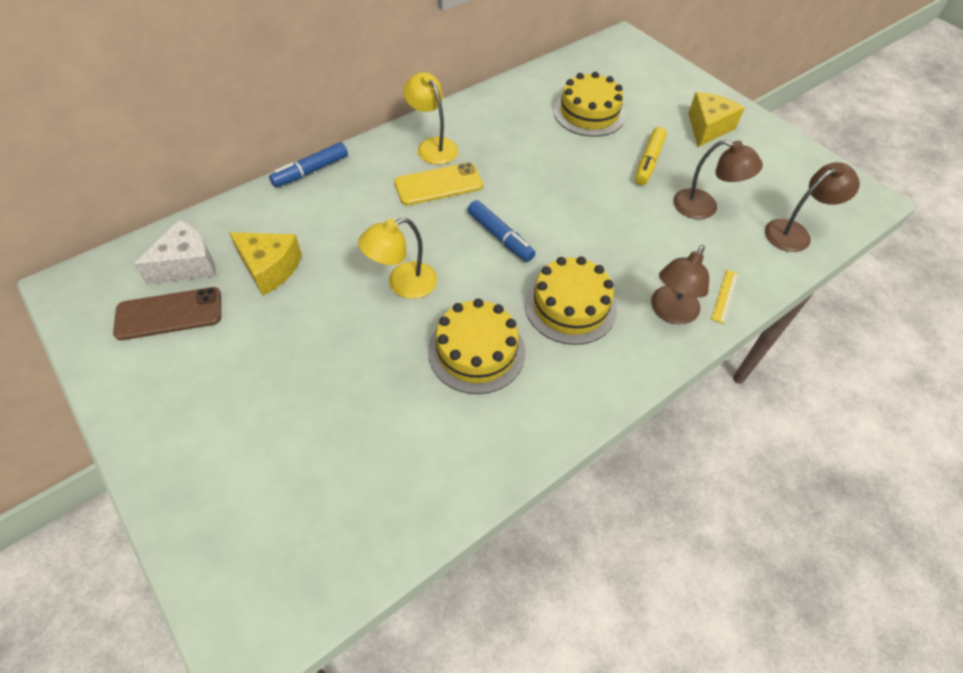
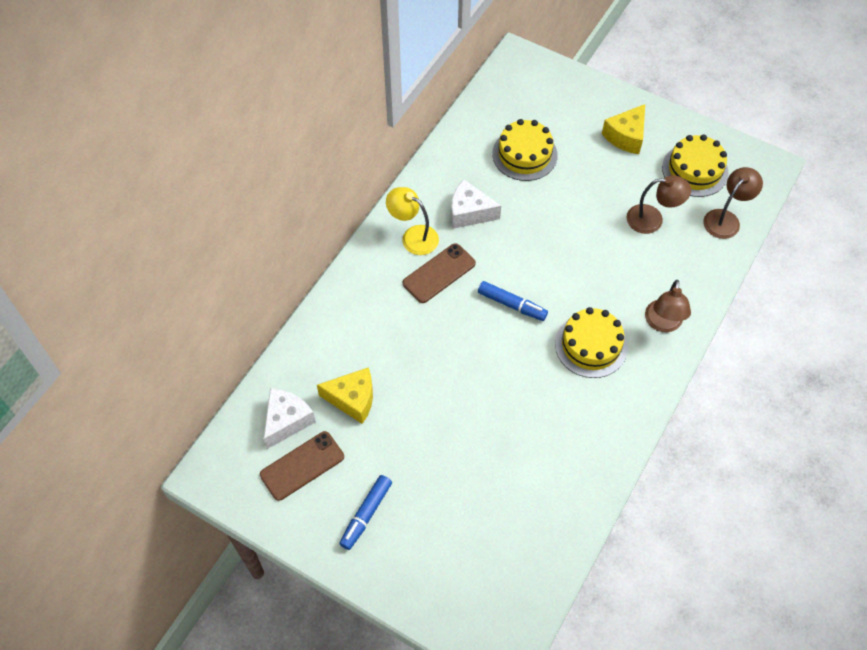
camera: 20 degrees left, 5 degrees up
(311, 171) = (328, 299): blue marker -> blue marker (366, 514)
(403, 284) = (461, 374): yellow lamp -> none
(438, 184) = (439, 273): yellow phone -> brown phone
(476, 351) = (542, 407): yellow cake -> yellow cake (695, 170)
(503, 143) = (469, 213): none -> white cheese
(648, 162) = (593, 189): yellow marker -> none
(707, 128) = (626, 136): yellow cheese -> yellow cheese turned 150 degrees counterclockwise
(725, 296) = (695, 295): yellow ruler -> none

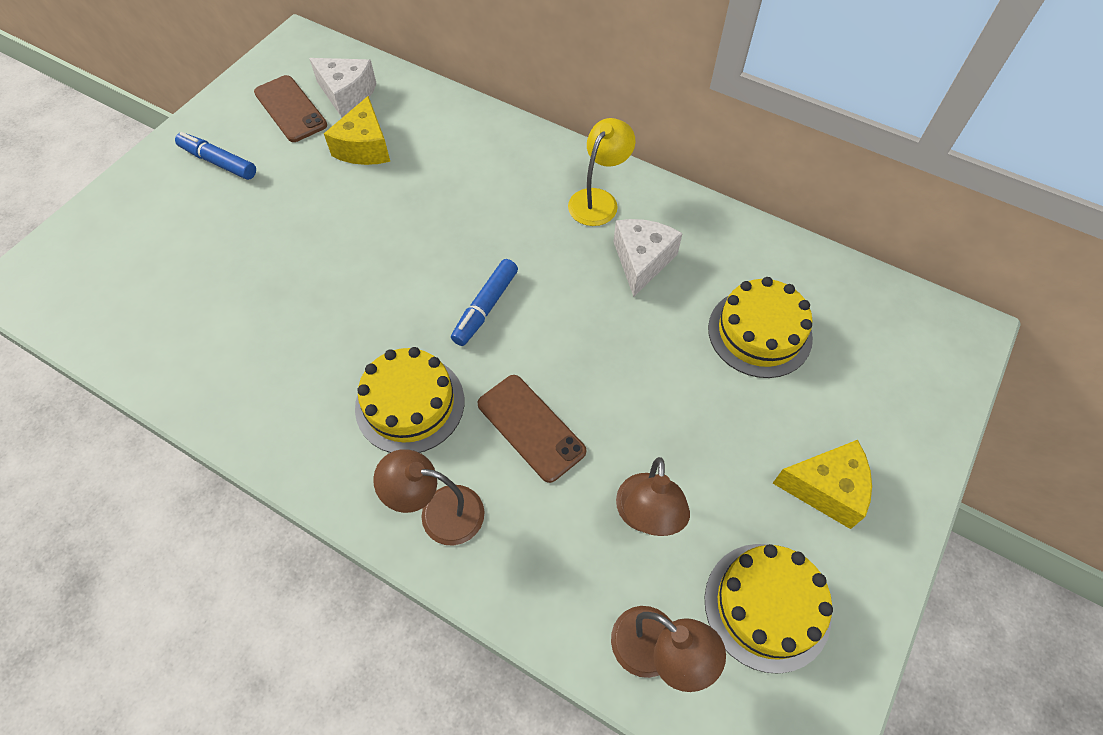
camera: 90 degrees right, 0 degrees up
(439, 273) = (539, 227): brown phone -> brown phone (530, 427)
(626, 136) = (826, 488): yellow cheese -> yellow cheese turned 150 degrees clockwise

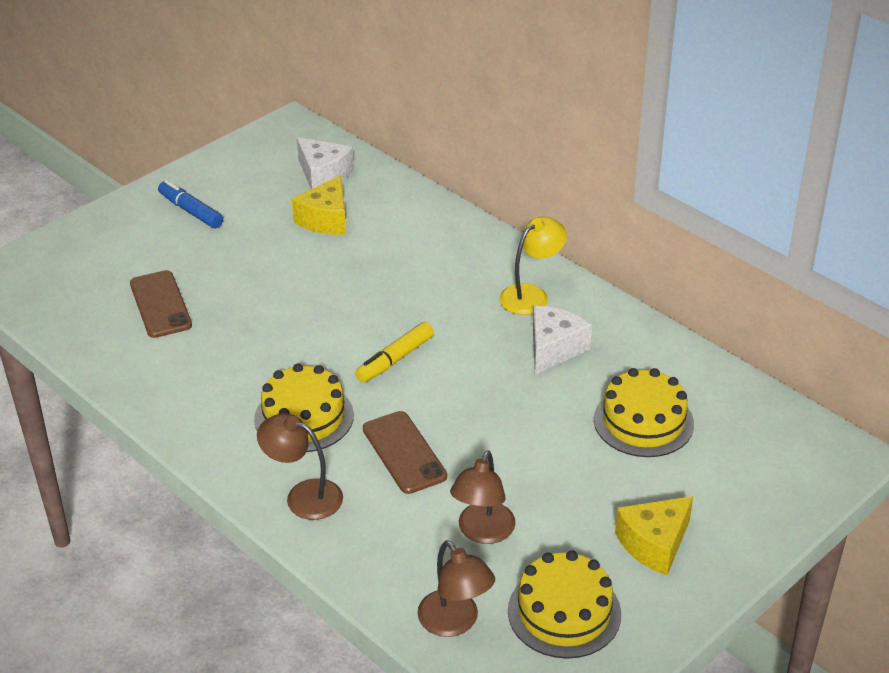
camera: 15 degrees right, 20 degrees down
(290, 109) = (267, 179): brown phone -> brown phone (160, 304)
(485, 307) = (395, 359): blue marker -> yellow marker
(826, 488) = (654, 544): yellow cheese -> yellow cheese turned 120 degrees clockwise

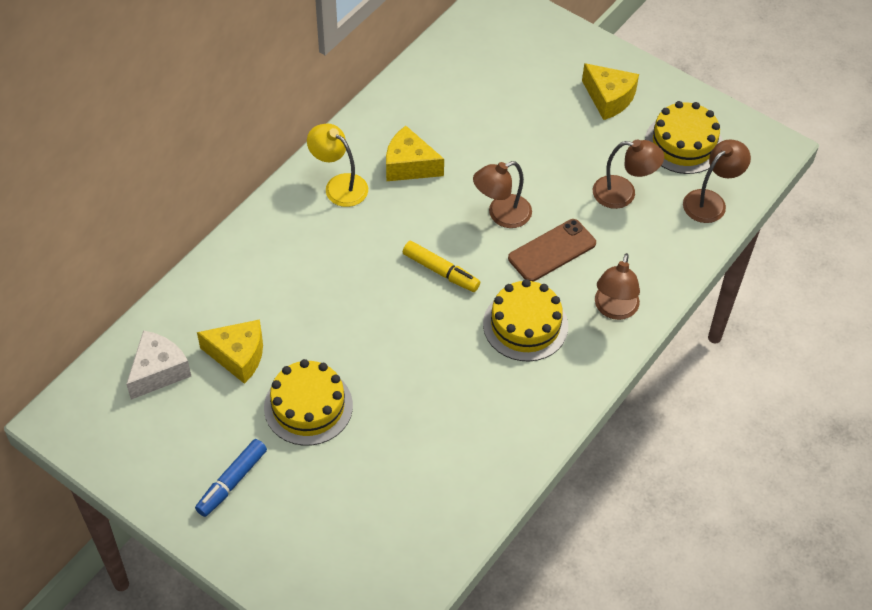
camera: 100 degrees left, 15 degrees up
(160, 304) = (391, 472): brown phone -> none
(467, 416) = (501, 215): none -> brown lamp
(554, 349) = (409, 165): white cheese -> yellow cheese
(643, 421) = (485, 107): yellow cake -> yellow cake (308, 406)

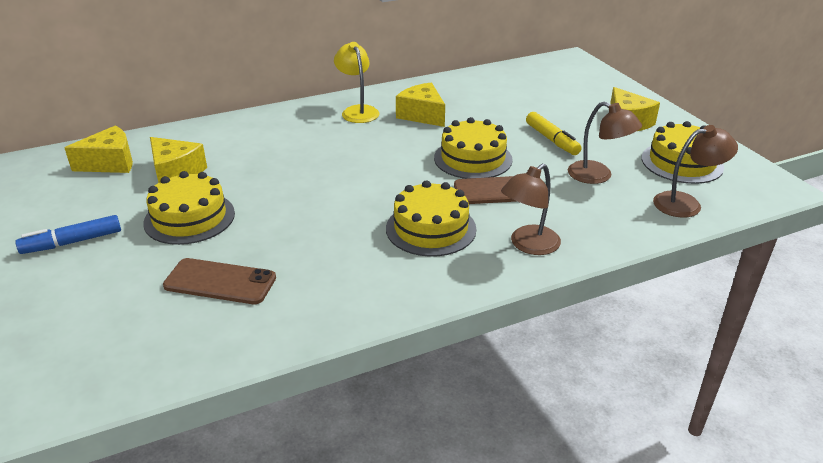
camera: 30 degrees right, 20 degrees down
(158, 371) = (110, 163): white cheese -> yellow cheese
(401, 463) = (220, 282): none -> brown phone
(441, 271) = (388, 175): yellow marker -> yellow marker (552, 140)
(501, 215) = (473, 159): brown lamp -> yellow cake

